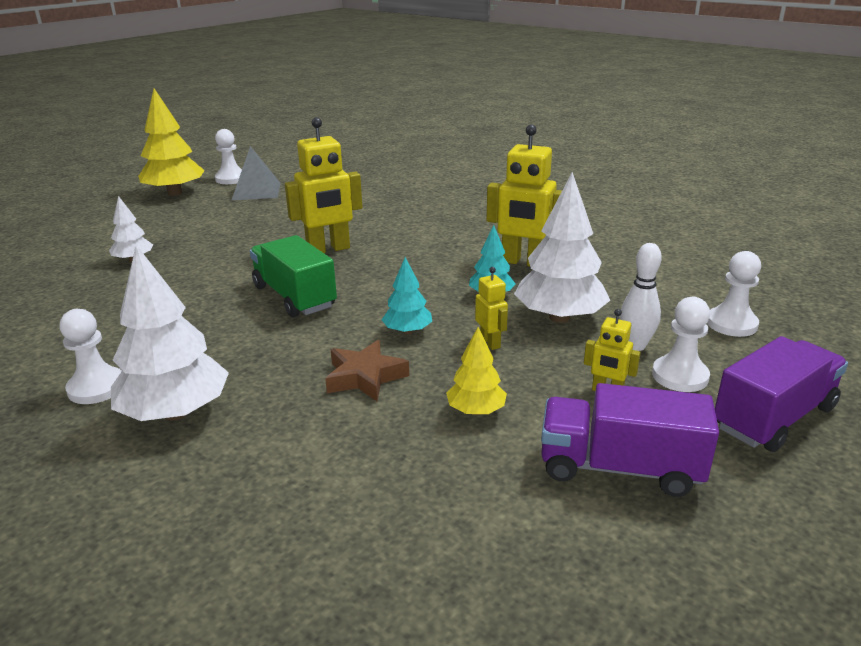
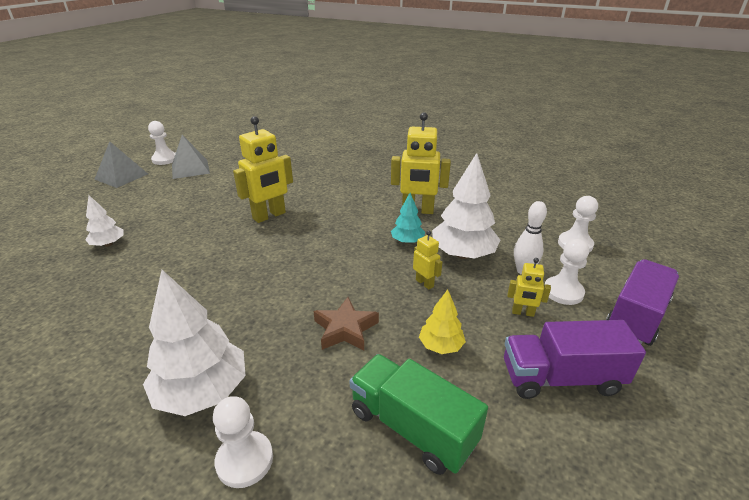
camera: 15 degrees left, 5 degrees up
(97, 388) = (121, 378): white pawn -> white pawn (244, 460)
(175, 193) = (121, 176): yellow tree -> grey pyramid
(294, 297) = (259, 262): green truck -> green truck (412, 427)
(407, 331) = (360, 282): turquoise tree -> none

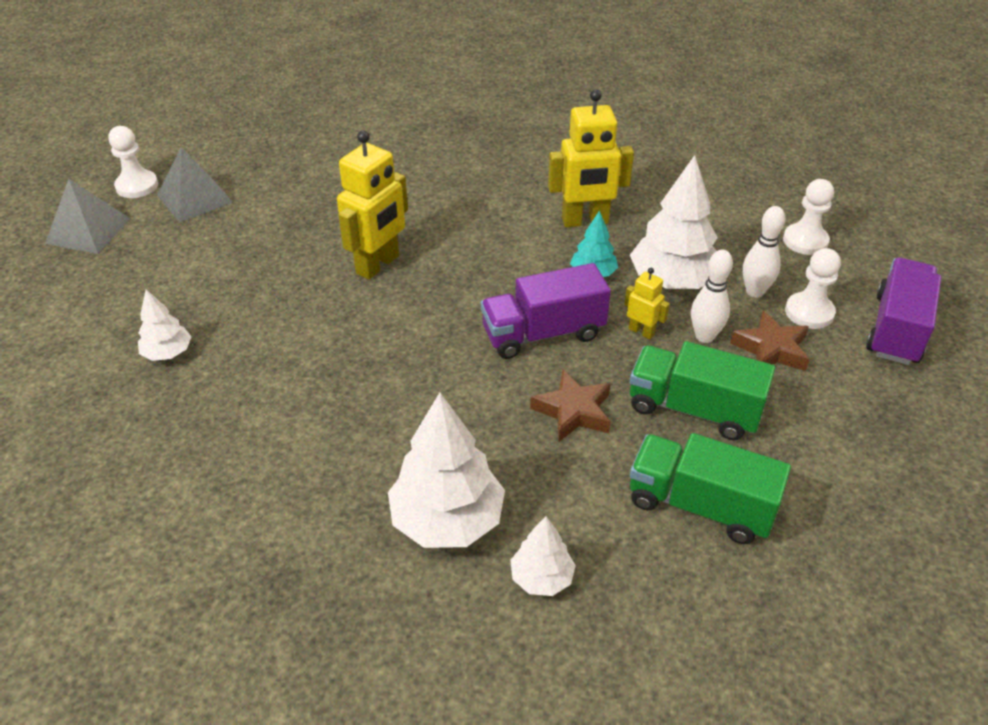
camera: 15 degrees left, 10 degrees up
(244, 460) = (541, 578): white pawn -> white tree
(441, 346) = (693, 409): yellow tree -> green truck
(472, 294) = (704, 336): none -> white bowling pin
(523, 313) = (771, 349): yellow robot -> brown star
(561, 378) = (834, 419): purple truck -> purple truck (543, 333)

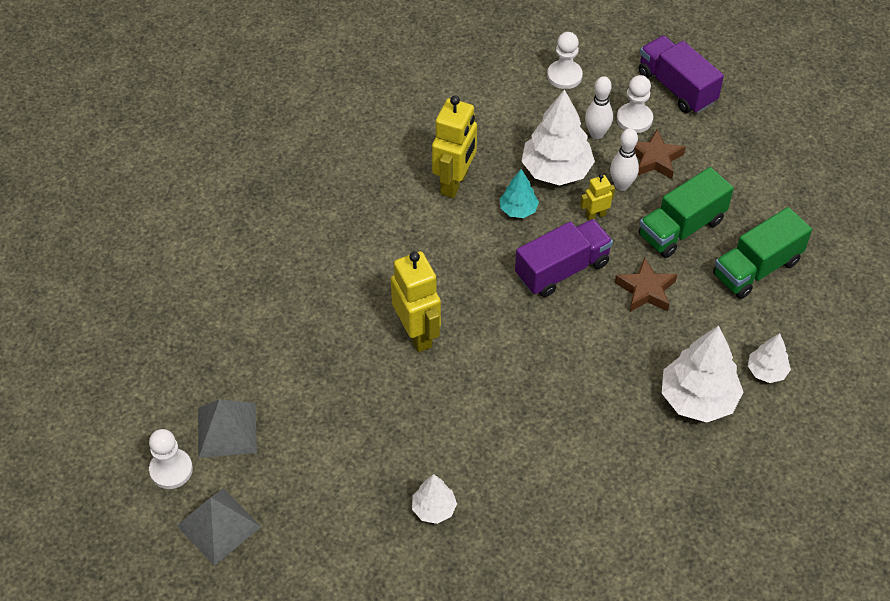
camera: 60 degrees left, 10 degrees up
(543, 333) = (562, 269): purple truck -> purple truck turned 135 degrees counterclockwise

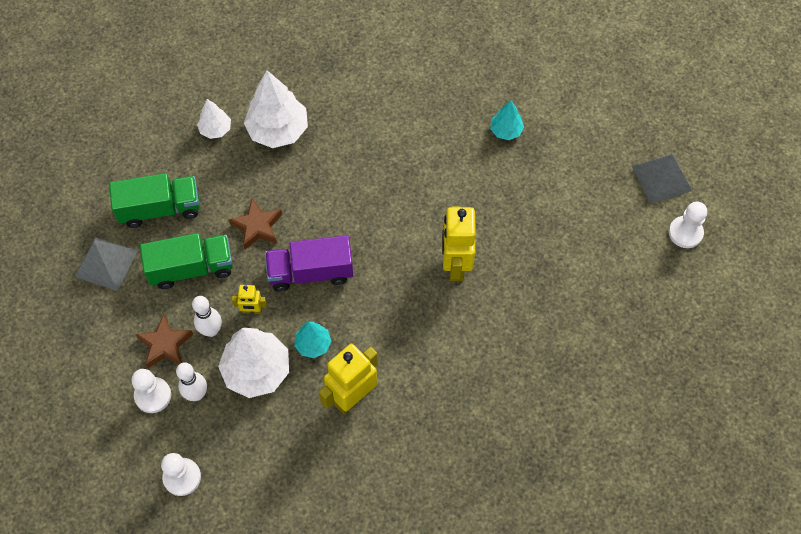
camera: 155 degrees left, 10 degrees up
(227, 430) = (634, 246): grey pyramid -> grey pyramid (106, 263)
(434, 509) = (506, 130): white tree -> turquoise tree
(676, 87) = (90, 414): purple truck -> none

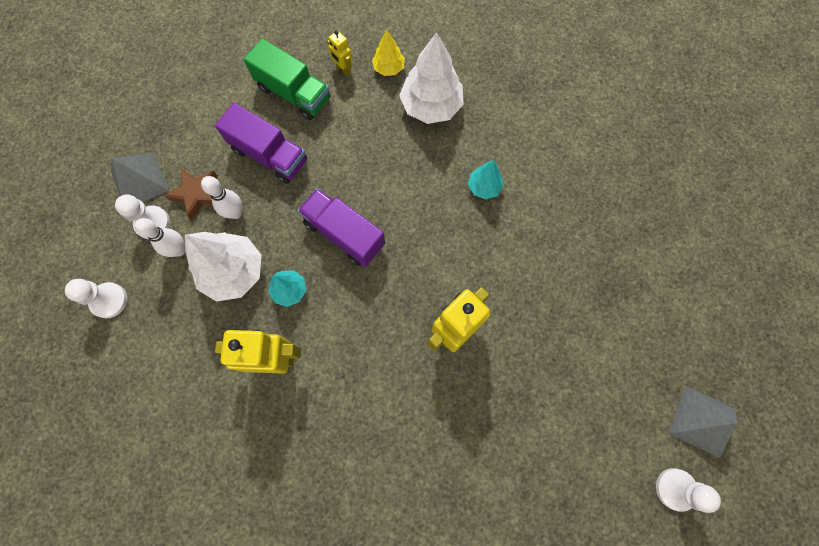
camera: 45 degrees right, 10 degrees up
(106, 263) = (221, 101): grey pyramid -> grey pyramid (139, 181)
(191, 268) = (269, 155): green truck -> purple truck
(215, 129) = (389, 68): white tree -> yellow tree
(252, 310) = (276, 224): yellow robot -> yellow robot (343, 69)
(257, 227) = (343, 165): brown star -> none
(506, 130) = (605, 258): turquoise tree -> turquoise tree (484, 187)

